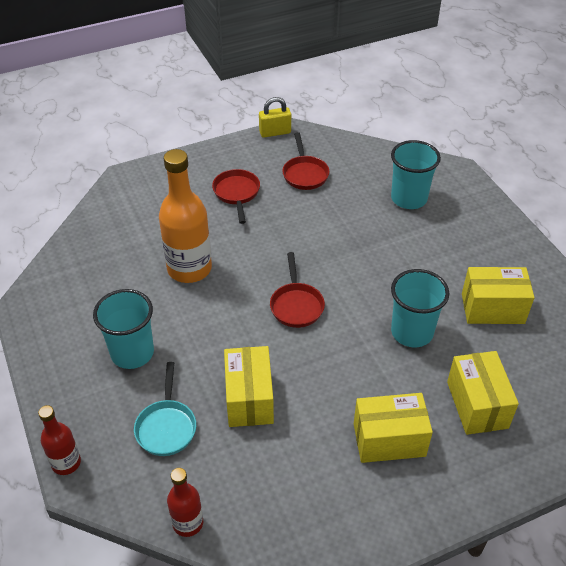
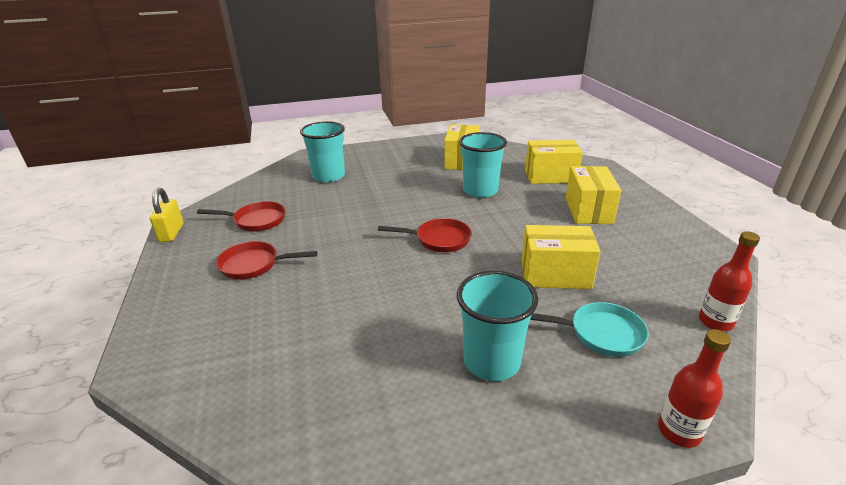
camera: 80 degrees left, 15 degrees down
(189, 269) = (362, 307): orange bottle -> none

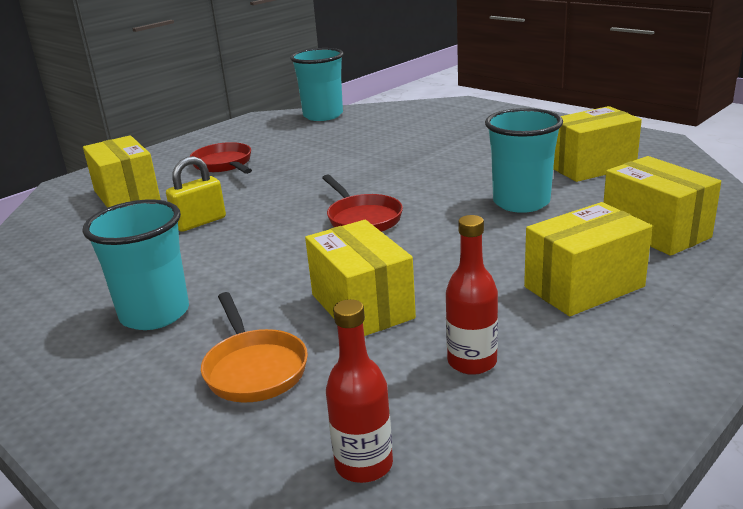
camera: 60 degrees right, 5 degrees down
(171, 233) = (242, 122): yellow padlock -> yellow padlock (200, 222)
(236, 331) = (127, 195): none -> yellow box
(256, 221) = (297, 137): red pan -> none
(328, 176) = (427, 127): turquoise cup -> turquoise cup (323, 115)
(600, 334) = (254, 368): turquoise pan -> orange pan
(679, 431) = (95, 463): red bottle -> red bottle (472, 362)

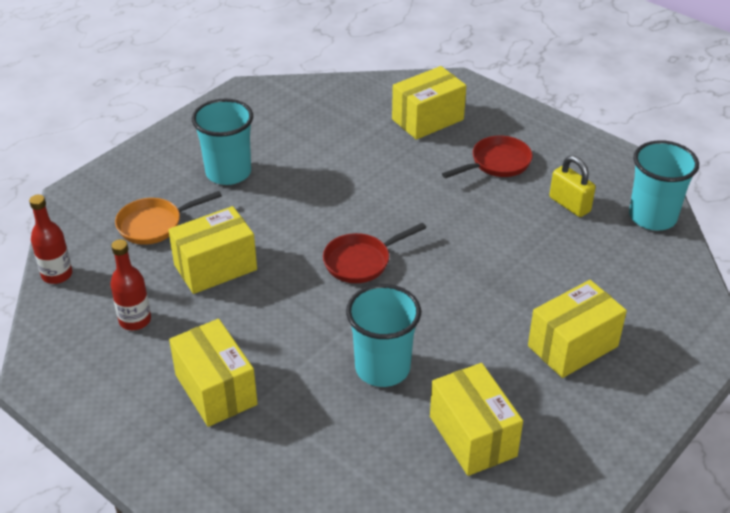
camera: 85 degrees right, 15 degrees up
(200, 222) = (367, 169): yellow padlock -> yellow padlock (569, 204)
(655, 231) = (305, 456): yellow box -> yellow box (572, 346)

